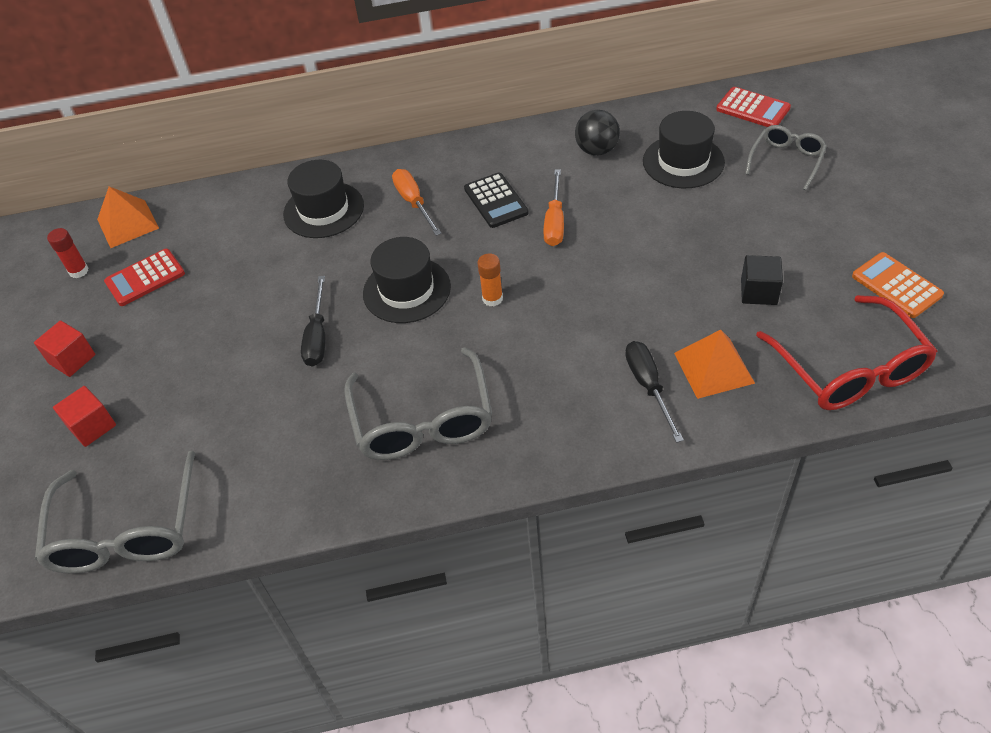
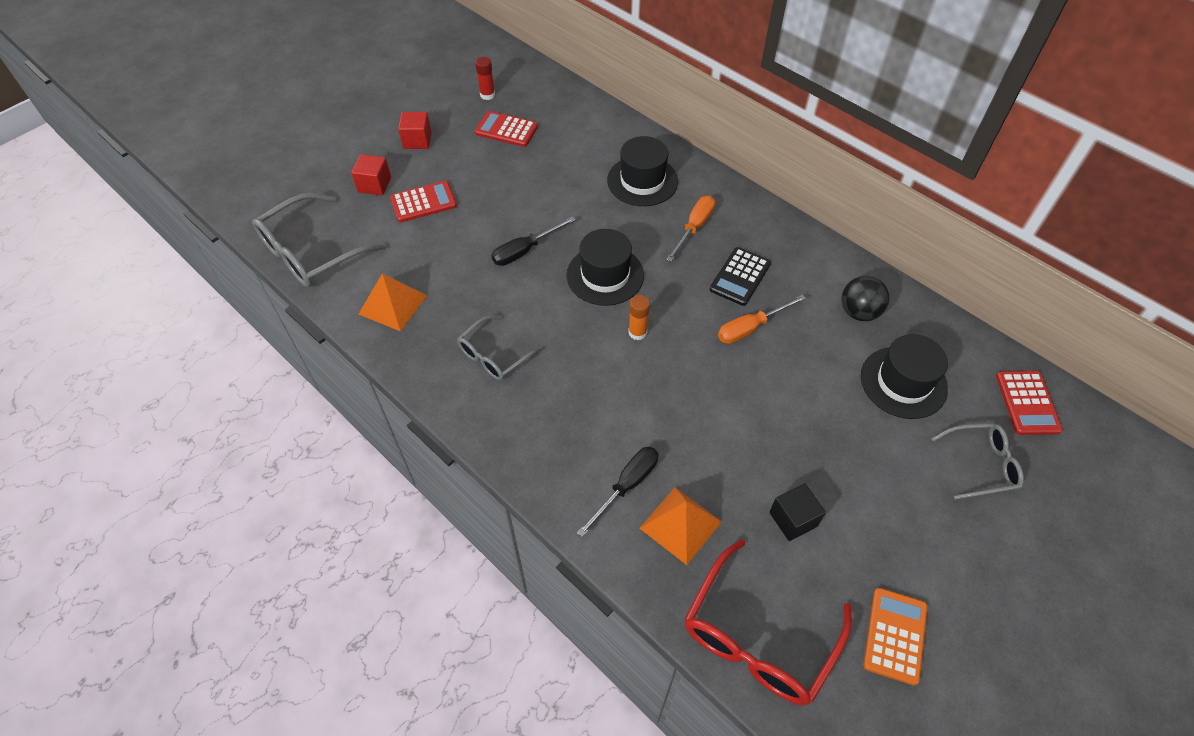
camera: 50 degrees right, 5 degrees up
(127, 223) = (545, 90): orange pyramid -> orange pyramid (393, 304)
(166, 392) = (423, 202): none -> red calculator
(423, 421) = (494, 355): grey glasses -> grey glasses, size x0.59

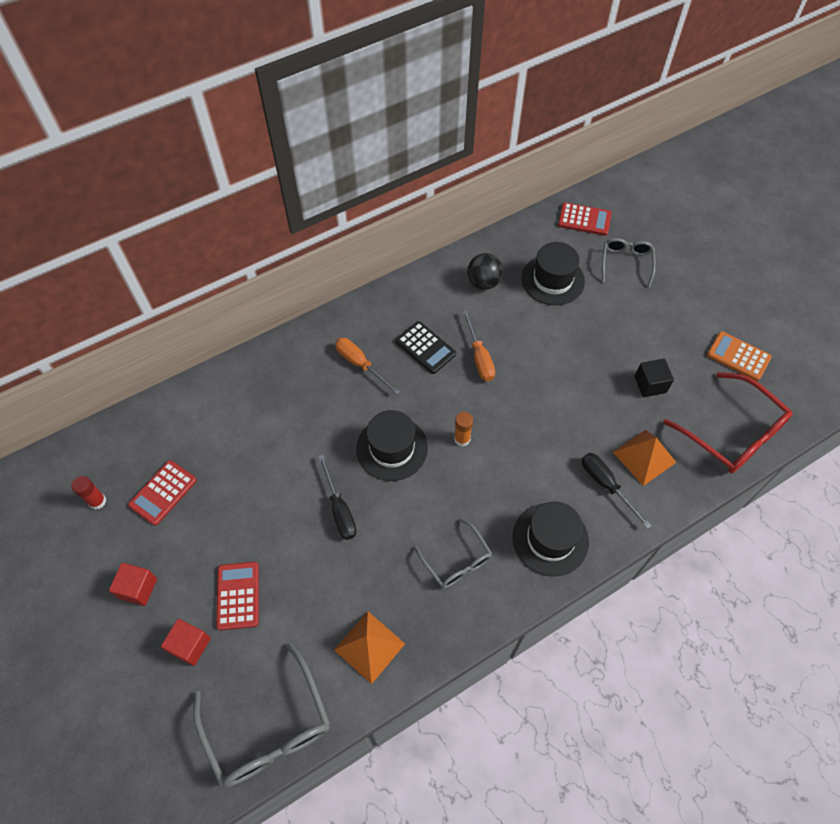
camera: 75 degrees left, 5 degrees up
(642, 181) = (288, 388): black hat -> black hat (550, 539)

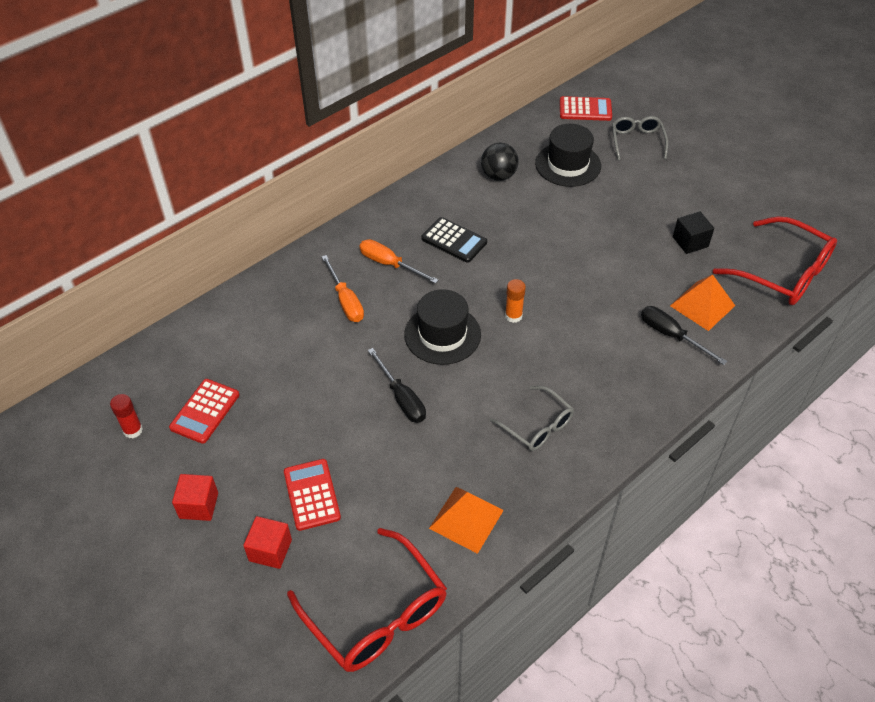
camera: 10 degrees left, 10 degrees down
(268, 728) = (376, 614): grey glasses -> red glasses
(479, 357) = (512, 241): orange screwdriver -> orange screwdriver (345, 300)
(550, 539) = (628, 392): black hat -> none
(738, 356) = (769, 206): orange calculator -> none

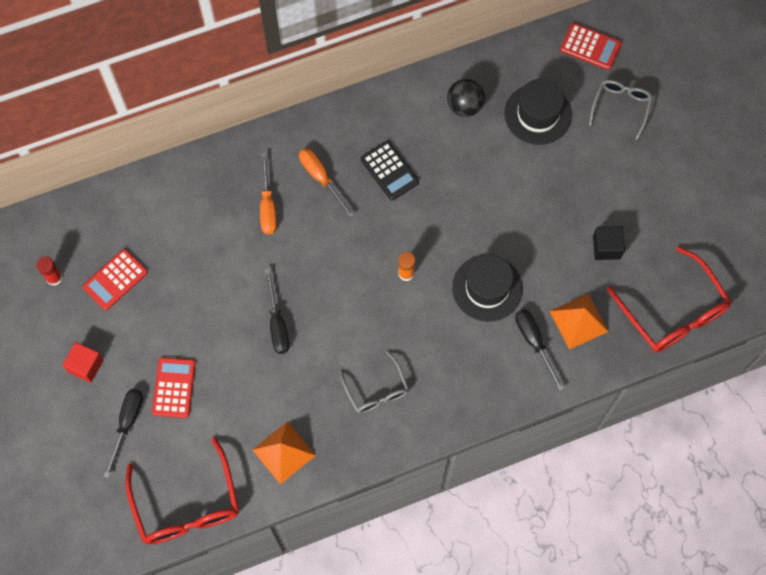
camera: 20 degrees right, 20 degrees up
(270, 550) = (127, 424): red cube -> black screwdriver
(442, 334) = (336, 271): black hat -> black hat (487, 288)

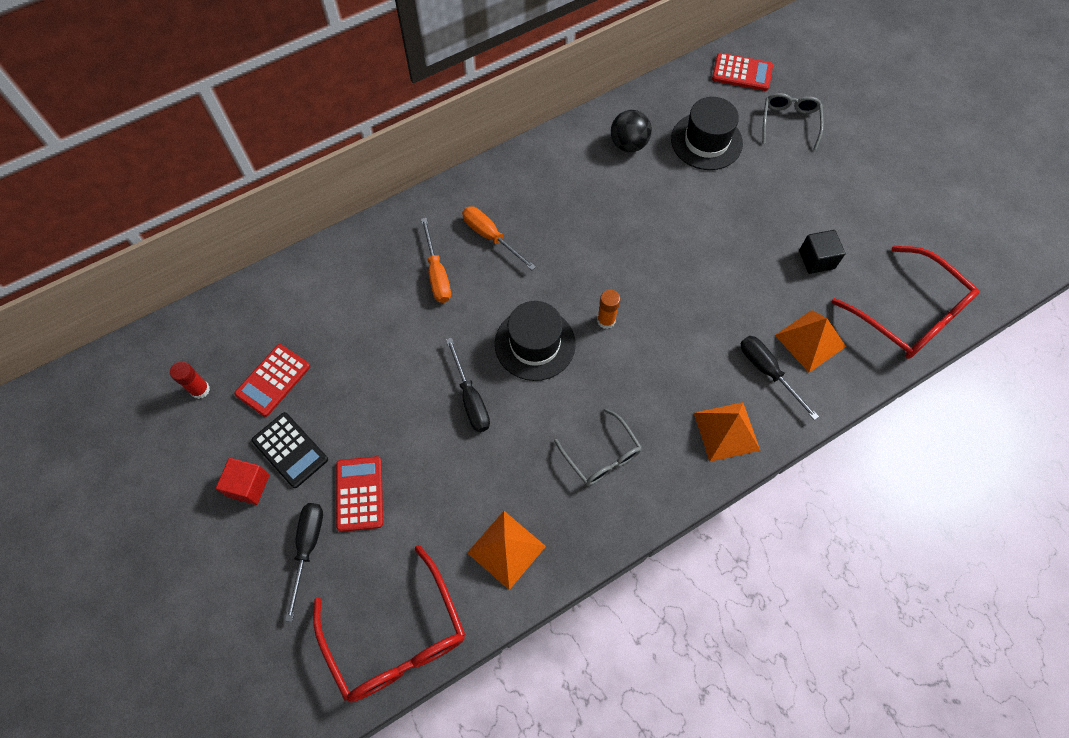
camera: 10 degrees left, 5 degrees down
(389, 171) = (564, 218): black calculator -> black calculator (290, 450)
(485, 387) = (726, 431): none -> orange pyramid
(487, 288) = (699, 322): black hat -> black hat (535, 344)

